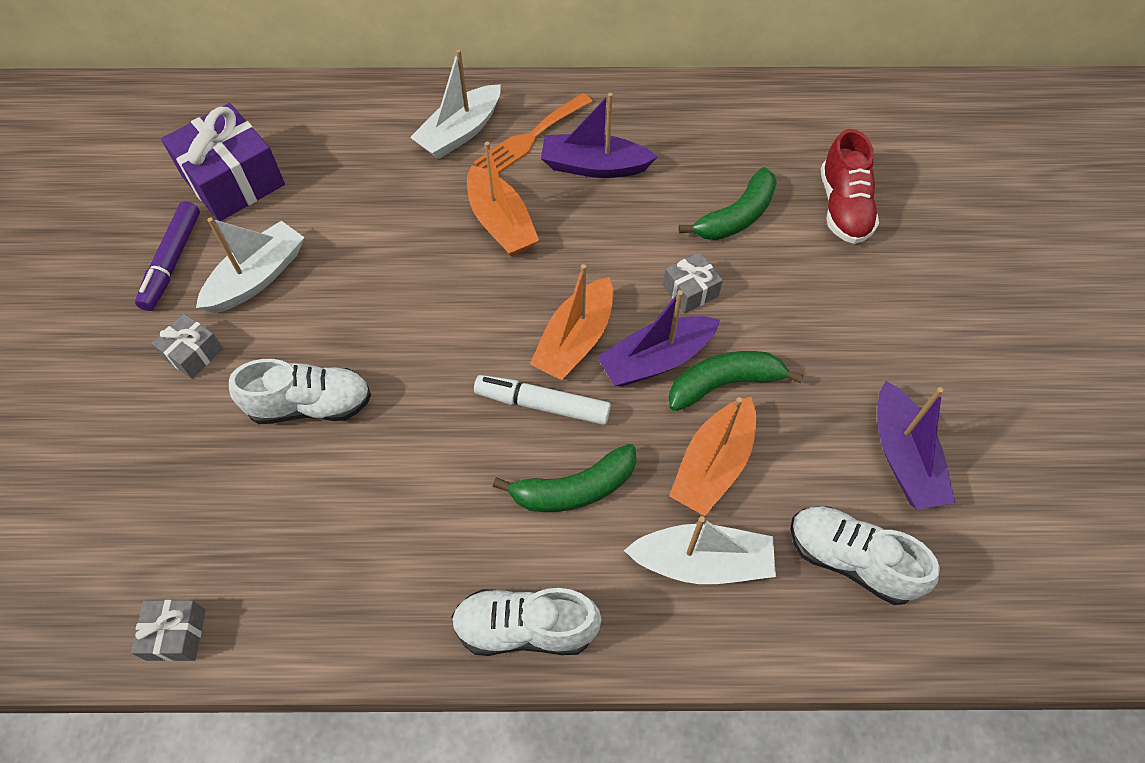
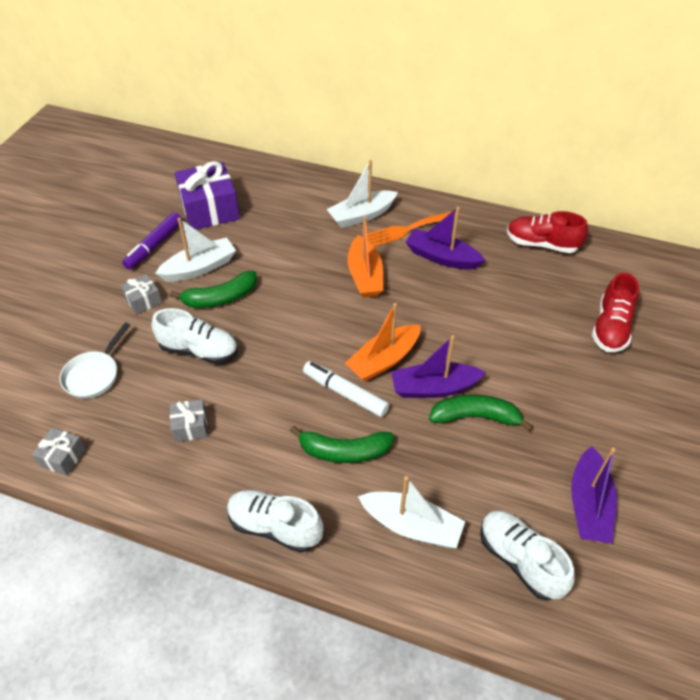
camera: 20 degrees right, 10 degrees down
(168, 492) = (94, 375): none -> white pan
(690, 290) = (476, 351): grey gift -> grey gift (190, 426)
(713, 465) = (445, 466): orange boat -> none
(716, 112) = (541, 244): none -> red shoe
(736, 217) = (528, 313): green banana -> green banana (220, 298)

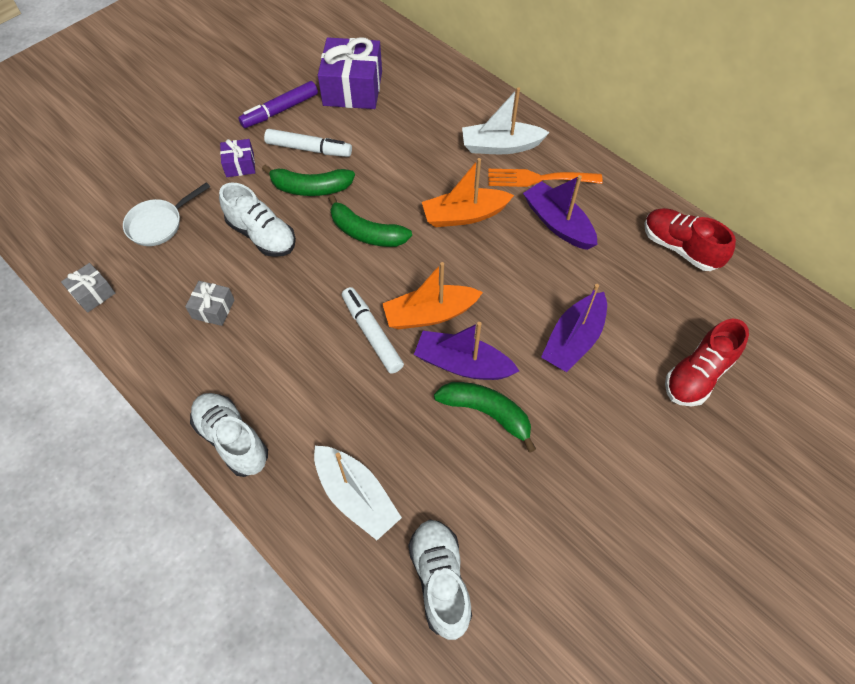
camera: 25 degrees right, 10 degrees up
(143, 300) = (240, 165): grey gift -> purple gift
(199, 268) = (309, 149): white boat -> white marker
(344, 451) = (336, 393): green banana -> green banana (366, 233)
(365, 276) = (464, 215): orange boat -> orange boat turned 60 degrees clockwise
(588, 505) = (546, 557): purple boat -> purple boat (573, 340)

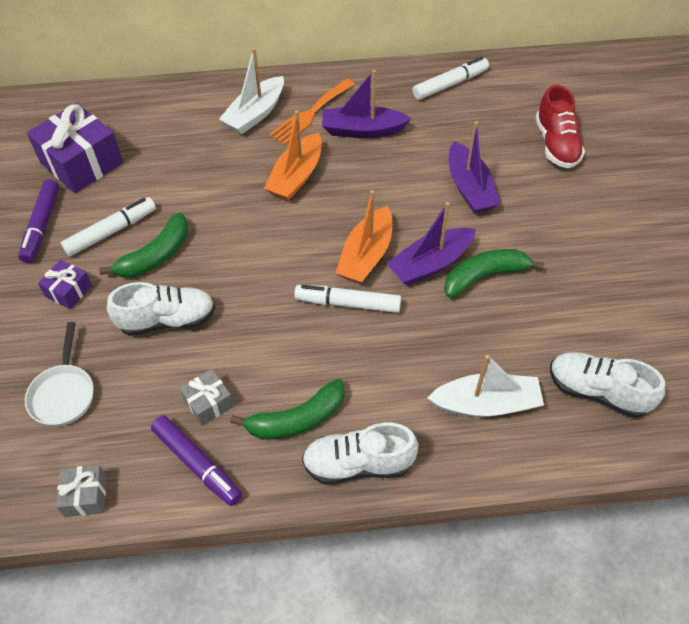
camera: 50 degrees left, 5 degrees down
(160, 338) = (197, 464): none -> purple marker
(366, 233) = (245, 247): green banana -> green banana (297, 419)
(680, 248) = (450, 84): red shoe -> white marker

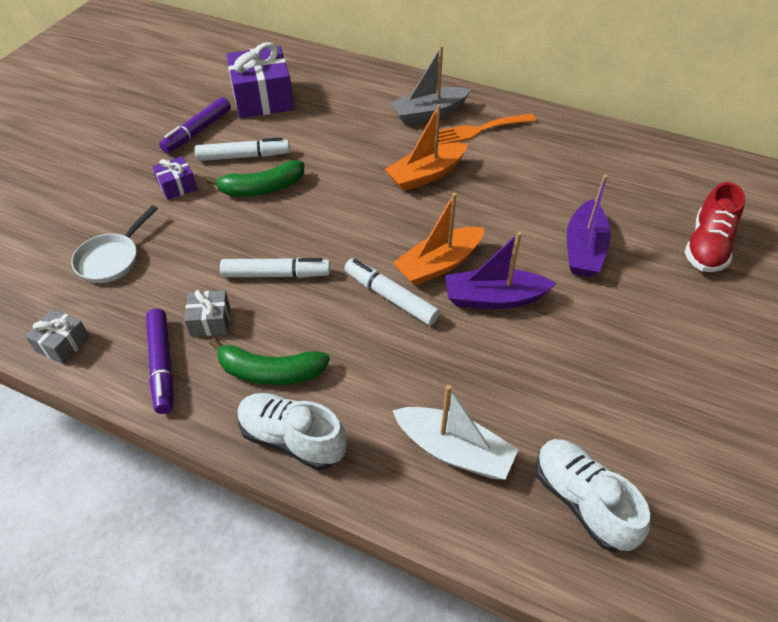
camera: 30 degrees right, 5 degrees down
(167, 320) = (231, 241): white shoe -> none
(255, 114) = (429, 113): white boat -> grey boat
(362, 130) = (515, 161): purple boat -> none
(450, 84) = (631, 153): white marker -> white marker (276, 274)
(484, 276) = (540, 333): green banana -> none

